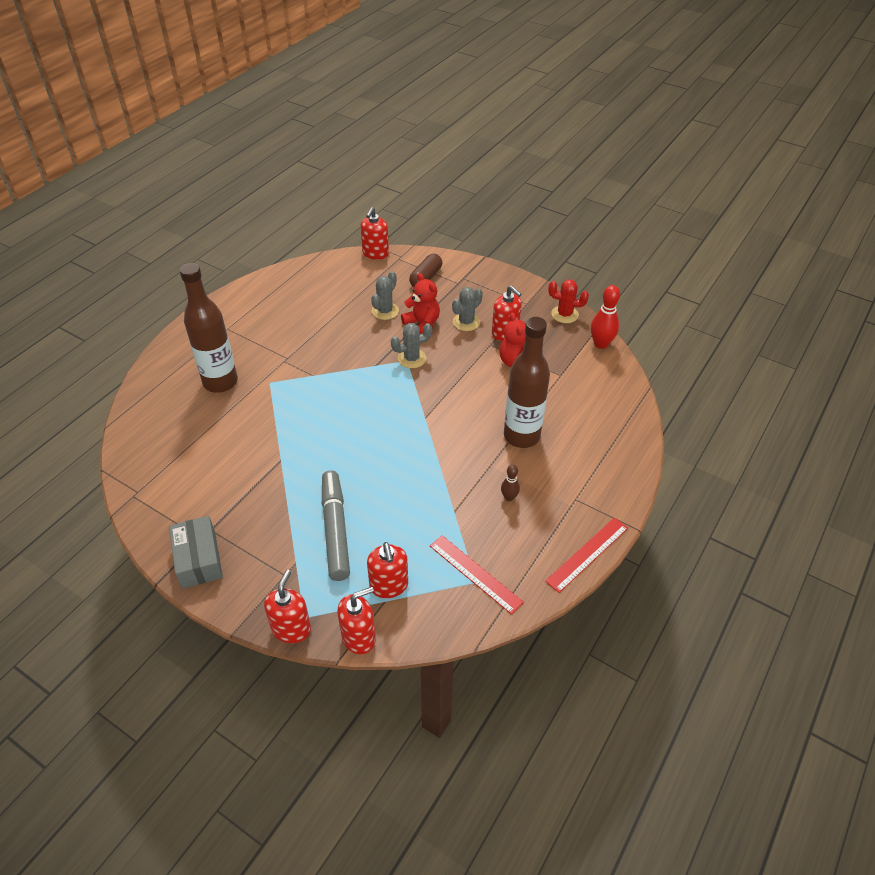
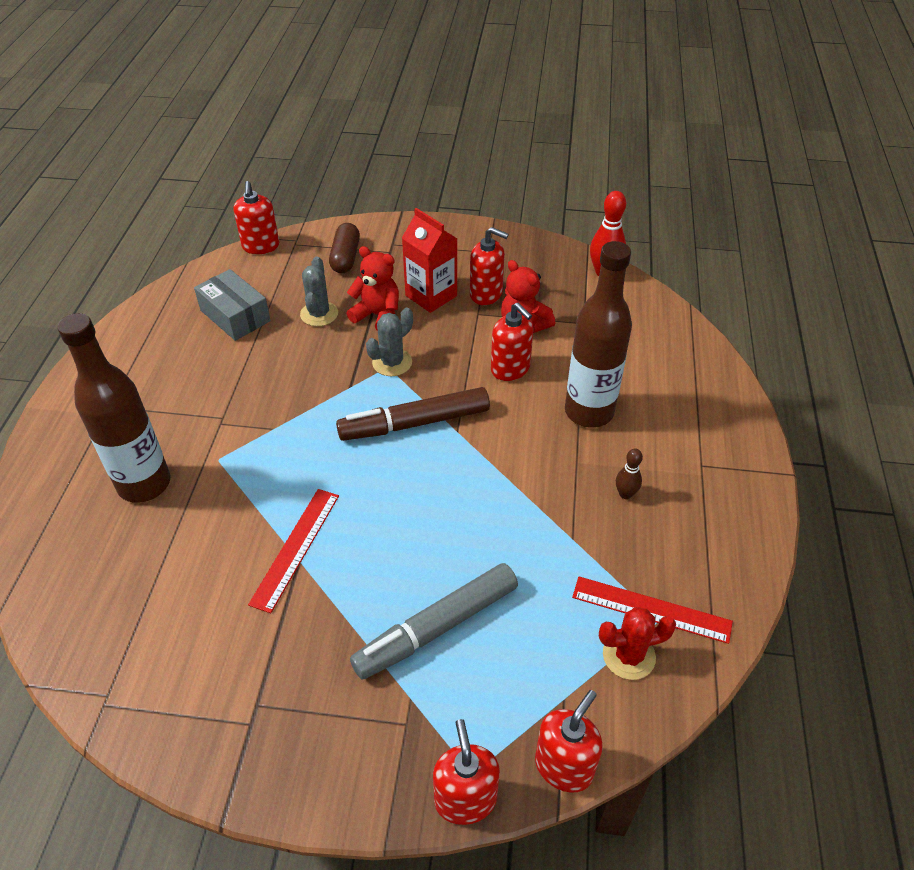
camera: 25 degrees left, 0 degrees up
(199, 559) = (266, 757): grey box -> grey box (235, 316)
(335, 529) = (436, 627): grey marker -> grey marker turned 90 degrees counterclockwise
(389, 585) = (556, 674): red soap dispenser -> red soap dispenser (510, 369)
(401, 402) = (414, 423): none -> brown marker
(466, 322) = (431, 296): grey cactus -> red carton
(564, 314) = (540, 251): red cactus -> red cactus (629, 656)
(587, 554) = (760, 527): red ruler -> red ruler (296, 548)

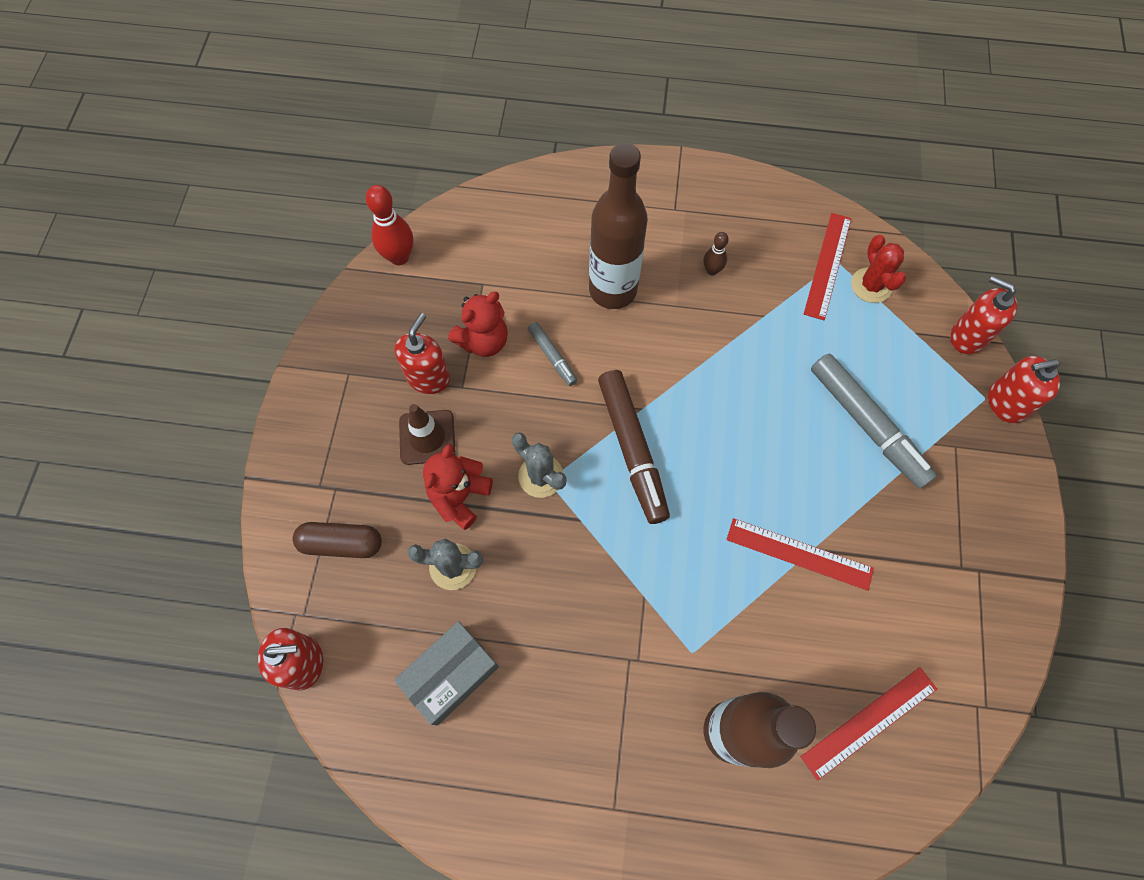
camera: 90 degrees left, 20 degrees up
(121, 591) = (869, 722): none -> red ruler
(431, 296) = (427, 437): red carton -> brown traffic cone
(510, 369) = (552, 356): red soap dispenser -> grey marker

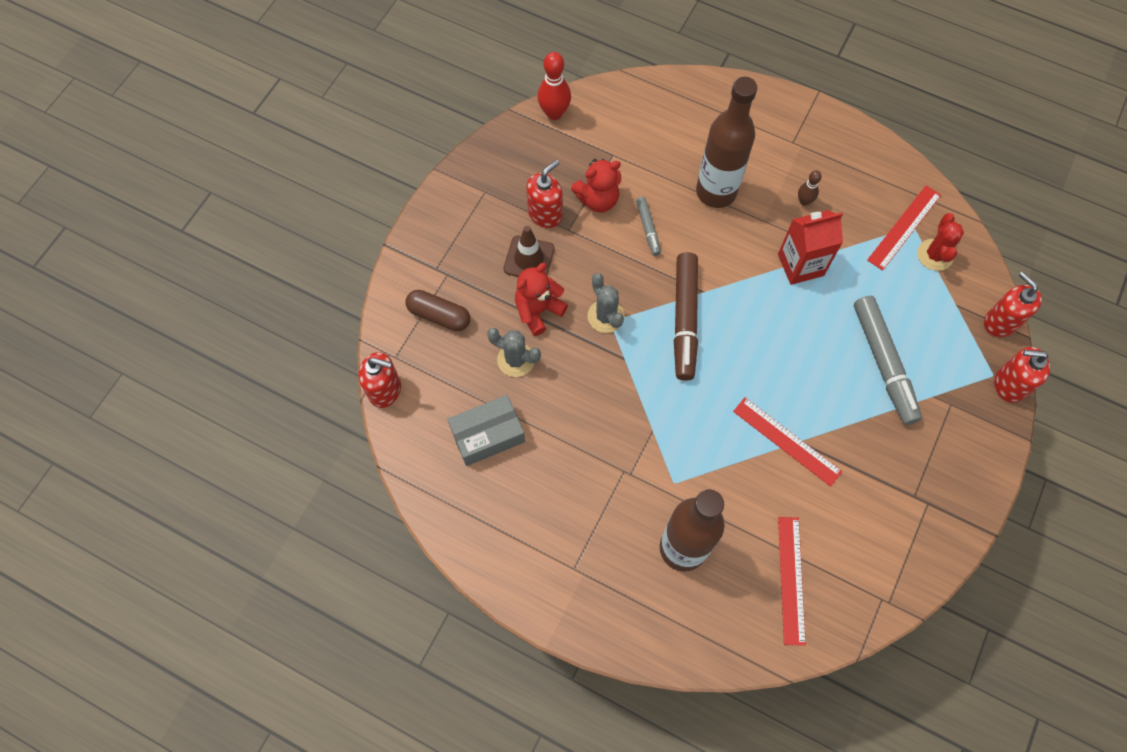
camera: 20 degrees right, 0 degrees up
(735, 343) = (800, 265): none -> red carton
(869, 722) = (791, 579): red ruler -> red ruler turned 75 degrees counterclockwise

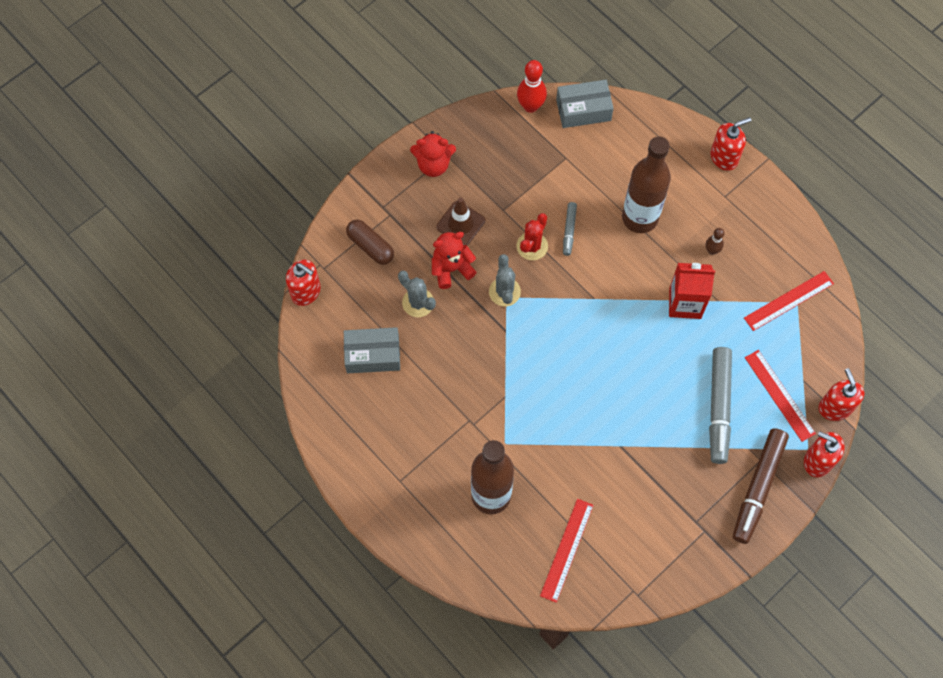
camera: 20 degrees right, 0 degrees up
(545, 214) = (489, 190): red soap dispenser -> red soap dispenser (724, 157)
(598, 199) = (537, 192): red teddy bear -> red teddy bear (433, 165)
(611, 100) = (583, 110): none -> grey box
(684, 320) = (568, 316): brown marker -> brown marker (758, 488)
(786, 441) = (610, 442): red ruler -> red ruler (779, 395)
(935, 255) = (804, 333): red cactus -> red cactus (532, 246)

